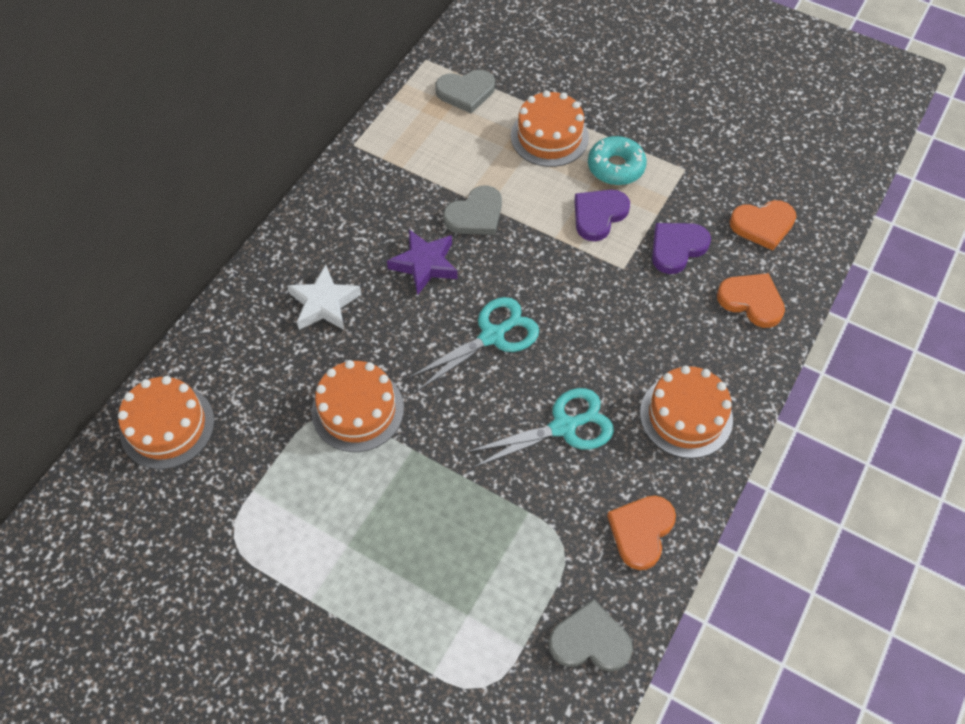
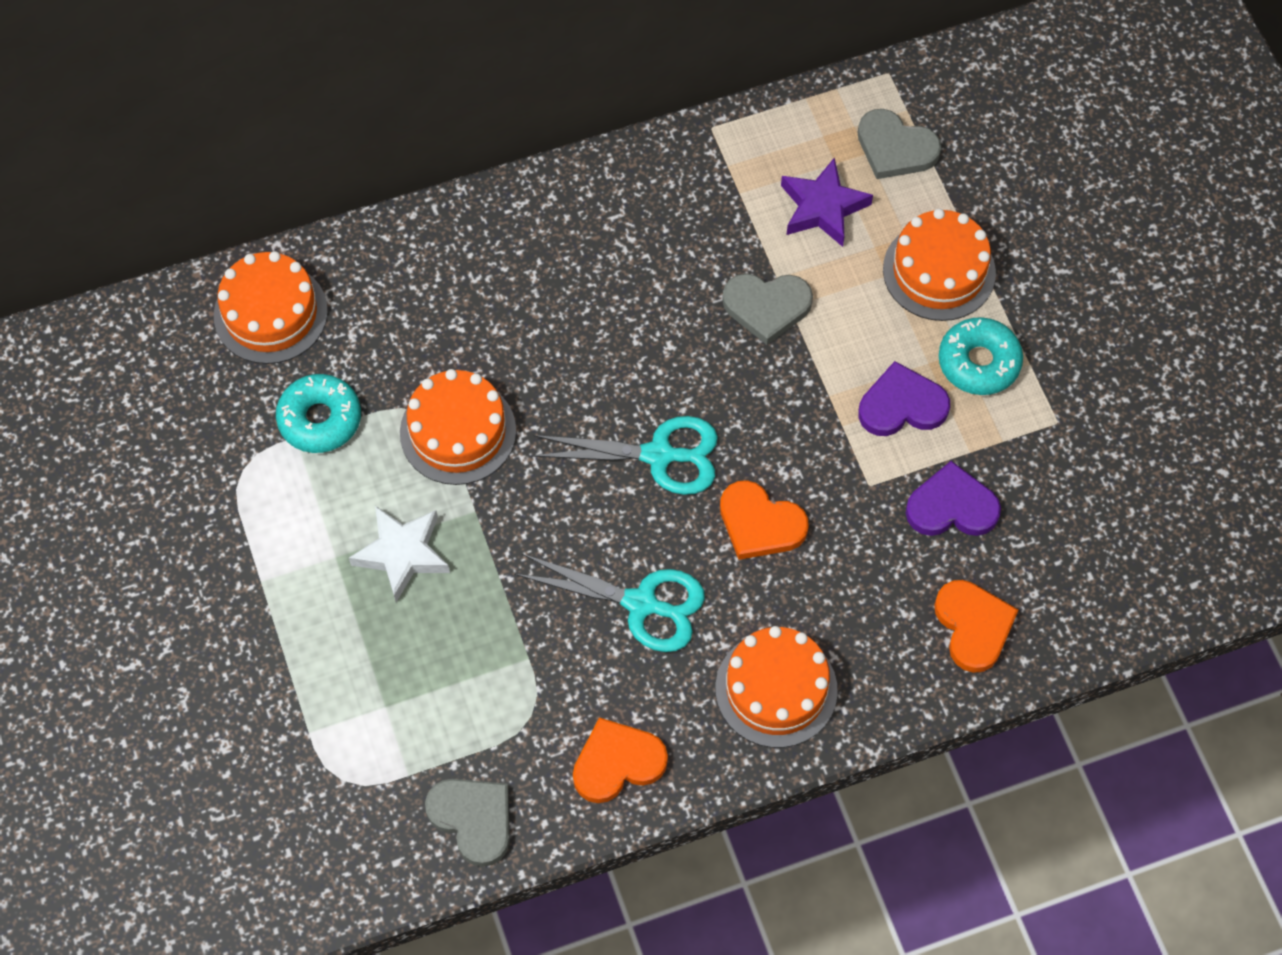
camera: 40 degrees right, 5 degrees up
(259, 467) = (320, 419): none -> turquoise donut
(324, 303) = (522, 293): white star -> white star (402, 554)
(425, 264) = (661, 325): purple star -> purple star (822, 207)
(763, 225) = (1078, 553): orange heart -> orange heart (760, 524)

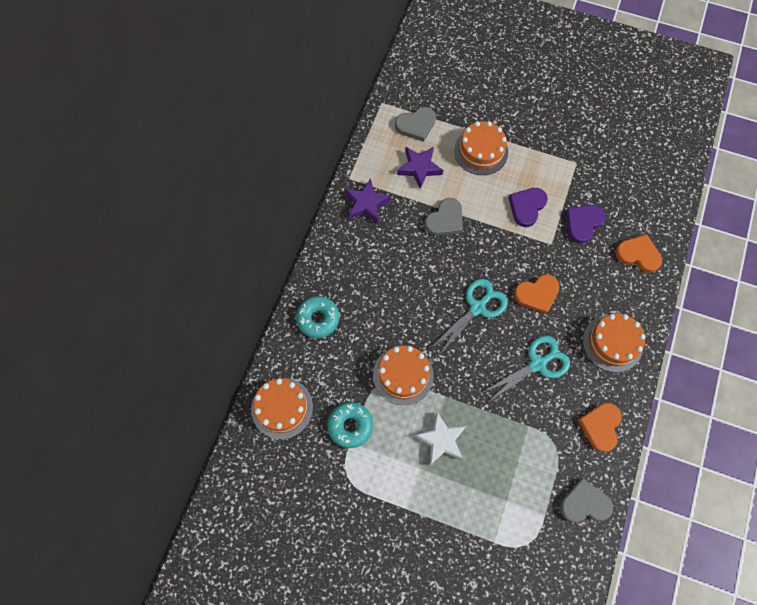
camera: 50 degrees left, 5 degrees up
(690, 181) = (366, 204): none -> purple star
(979, 362) = (530, 168): turquoise donut -> turquoise donut (318, 319)

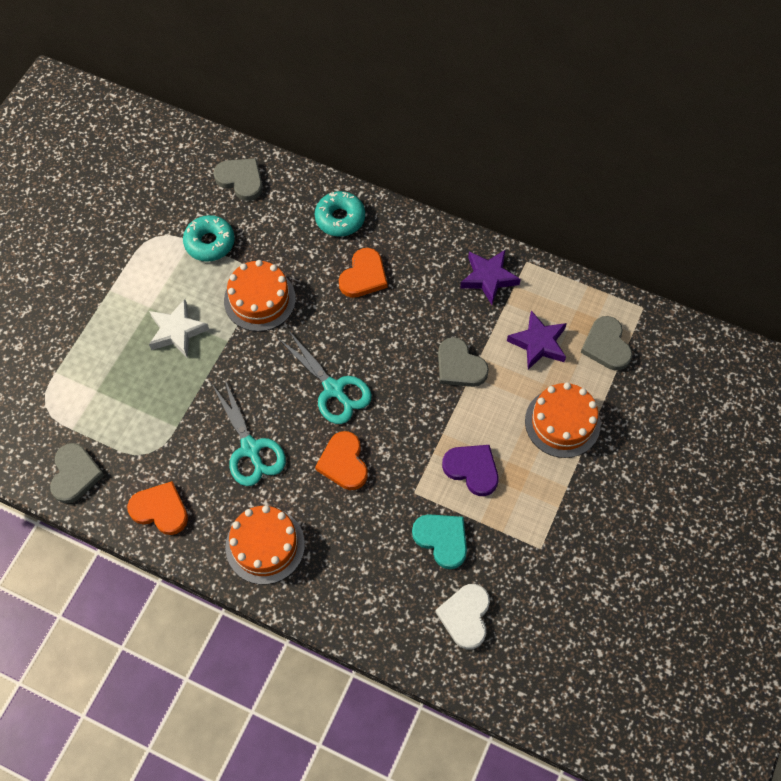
camera: 95 degrees right, 5 degrees down
(282, 408) = (241, 180): orange cake -> grey heart
(583, 223) = (442, 539): purple heart -> turquoise heart
(634, 205) = (465, 616): none -> white heart
(638, 254) = (388, 606): orange heart -> orange heart (363, 276)

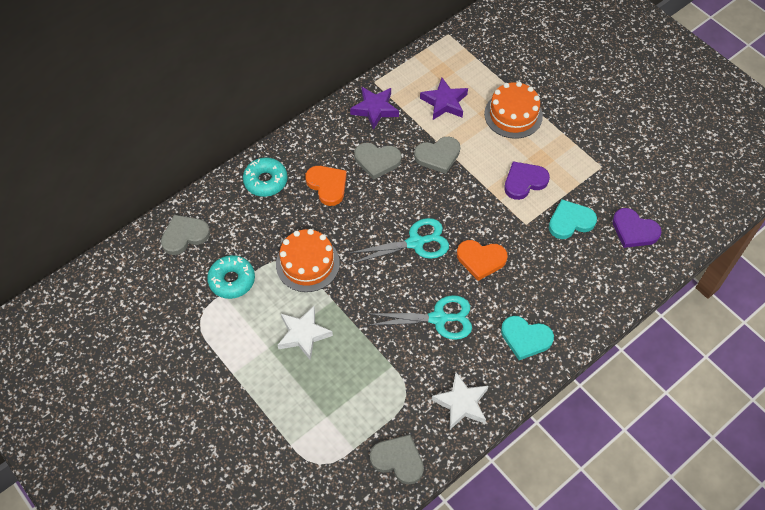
camera: 65 degrees left, 5 degrees down
(160, 510) = (461, 403): orange heart -> white star
(265, 545) = (525, 338): orange cake -> turquoise heart
(465, 616) = (634, 230): white heart -> purple heart
(606, 346) = (467, 66): grey heart -> grey heart (377, 161)

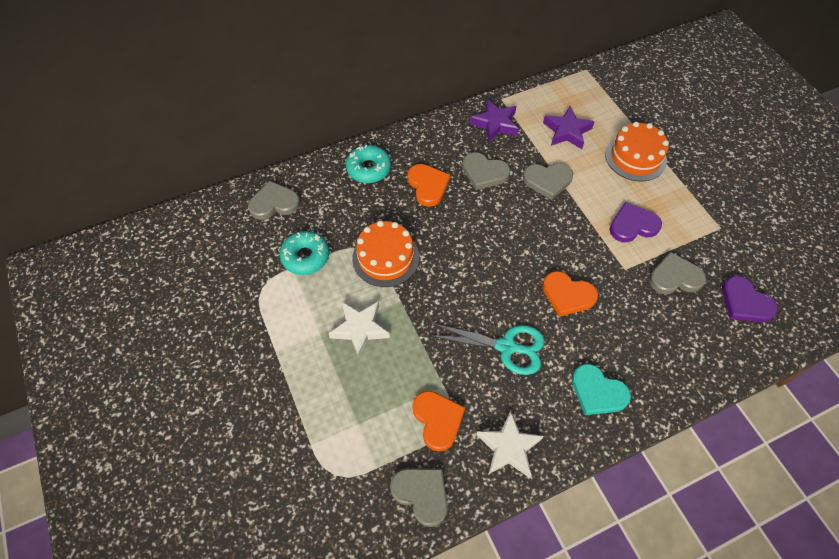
camera: 15 degrees right, 0 degrees up
(395, 396) = (438, 420): none -> orange heart
(415, 243) = (502, 262): turquoise scissors -> none
(570, 221) = (674, 277): turquoise heart -> grey heart

